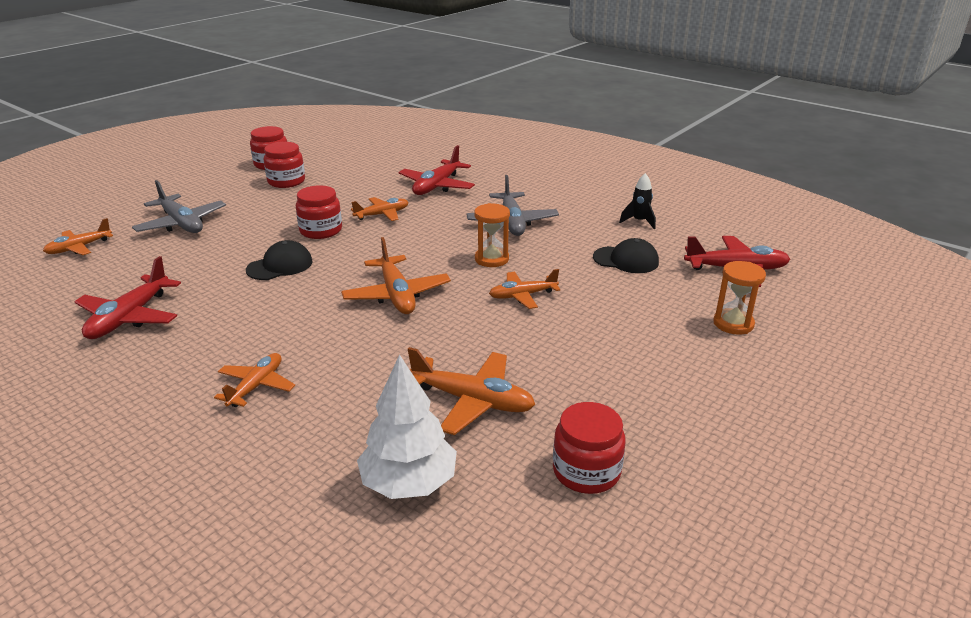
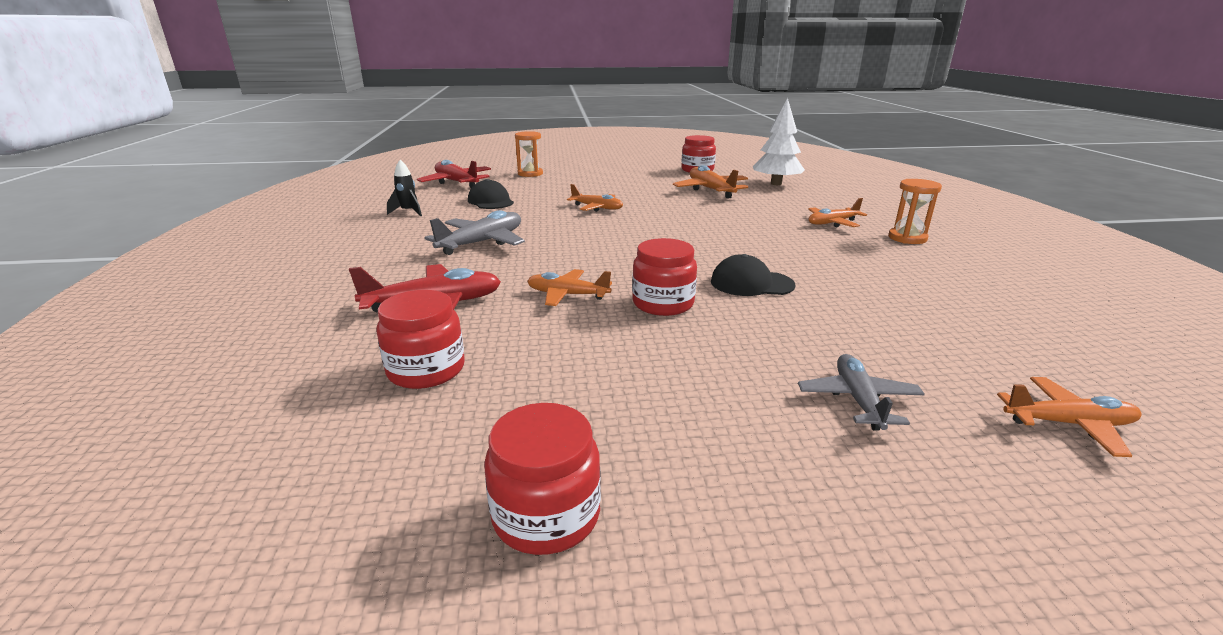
camera: 135 degrees left, 5 degrees down
(129, 317) = (941, 290): red plane -> none
(181, 224) = (858, 400): grey plane -> grey plane, size x0.66
(286, 181) = (593, 423): red jar -> red jar (426, 370)
(396, 295) = (677, 232): orange plane -> none
(491, 259) = (566, 228): orange hourglass -> orange hourglass (907, 238)

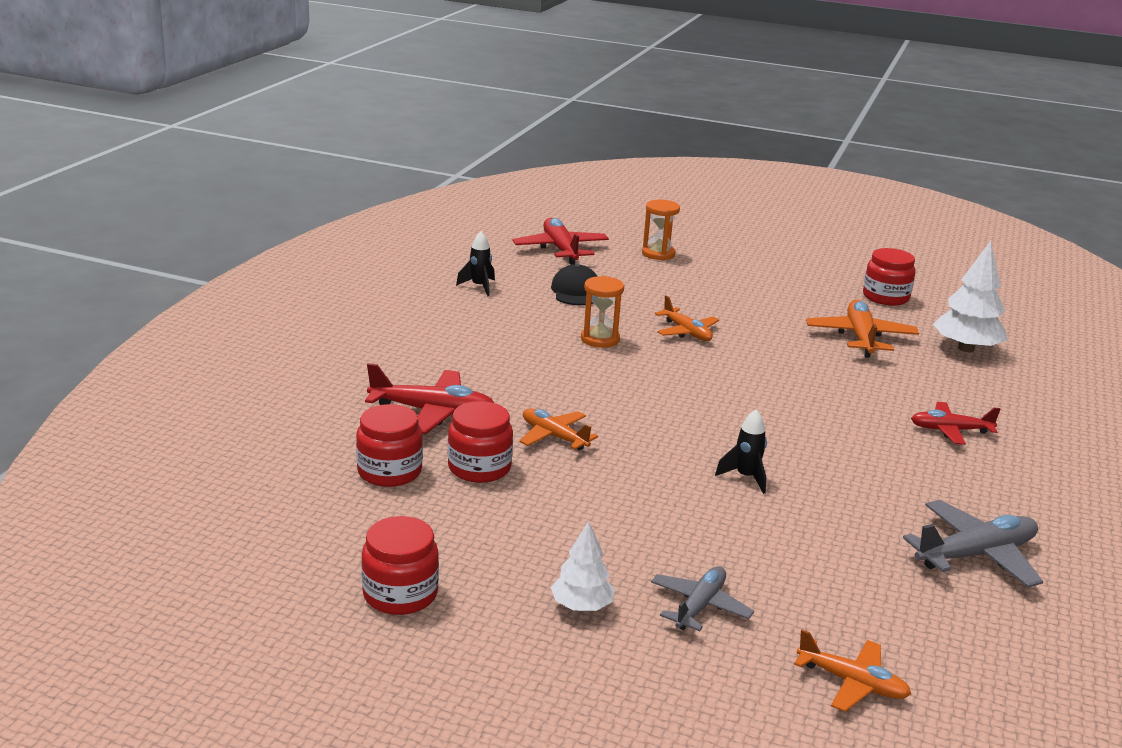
camera: 25 degrees right, 0 degrees up
(482, 242) = (524, 351): grey plane -> grey plane (976, 555)
(663, 303) = (633, 472): red jar -> red jar (479, 468)
(751, 283) = (746, 477): black cap -> black rocket
(760, 444) = (581, 606): none -> white tree
(832, 223) = (950, 430): orange plane -> red plane
(907, 238) = (1014, 477): orange hourglass -> orange hourglass (600, 339)

